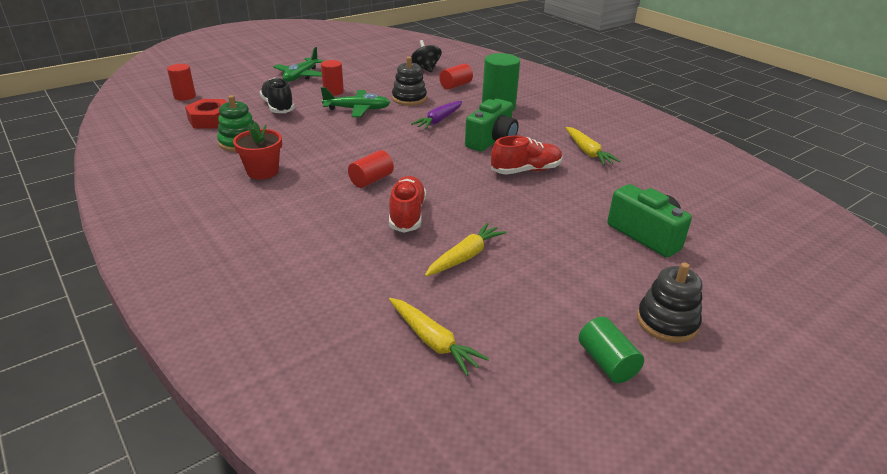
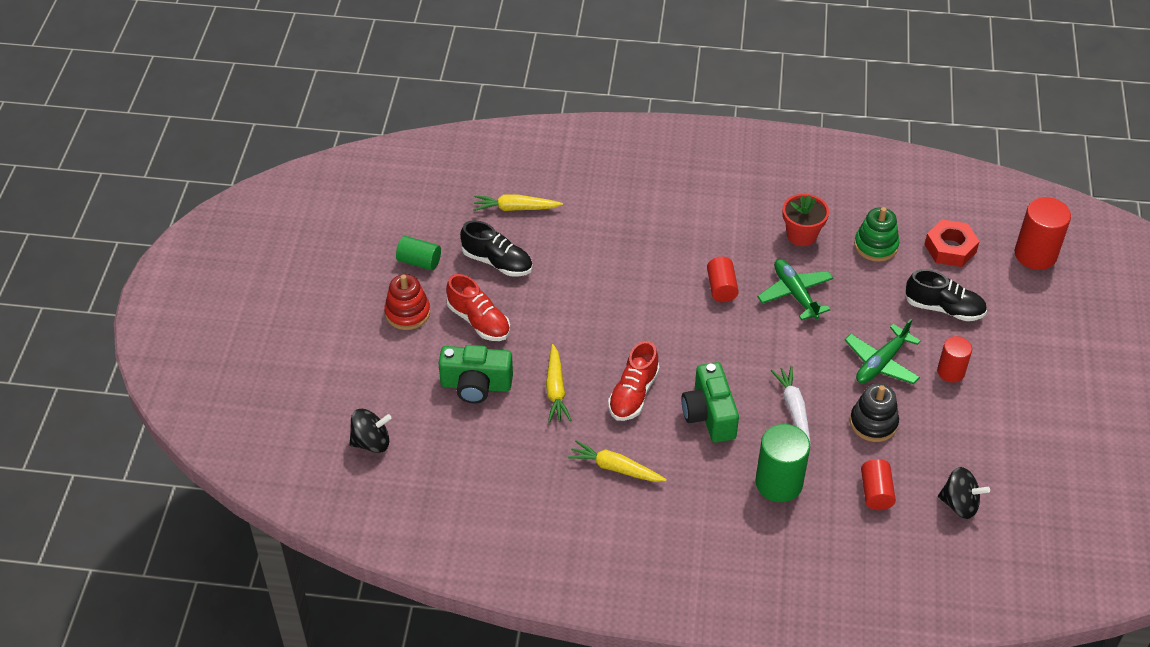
camera: 135 degrees right, 15 degrees up
(185, 96) = (1035, 254): red cylinder -> red cylinder, size x1.62
(301, 76) = (1029, 372): green plane -> green plane (795, 294)
(407, 214) = (649, 276): red shoe -> red shoe (479, 321)
(439, 120) = (793, 409): purple carrot -> white carrot
(465, 256) = (568, 272): yellow carrot -> yellow carrot (556, 390)
(520, 305) = (497, 262): none -> black shoe
(667, 322) = (407, 313): black stacking toy -> red stacking toy
(782, 252) = (371, 442): none -> black spinning top

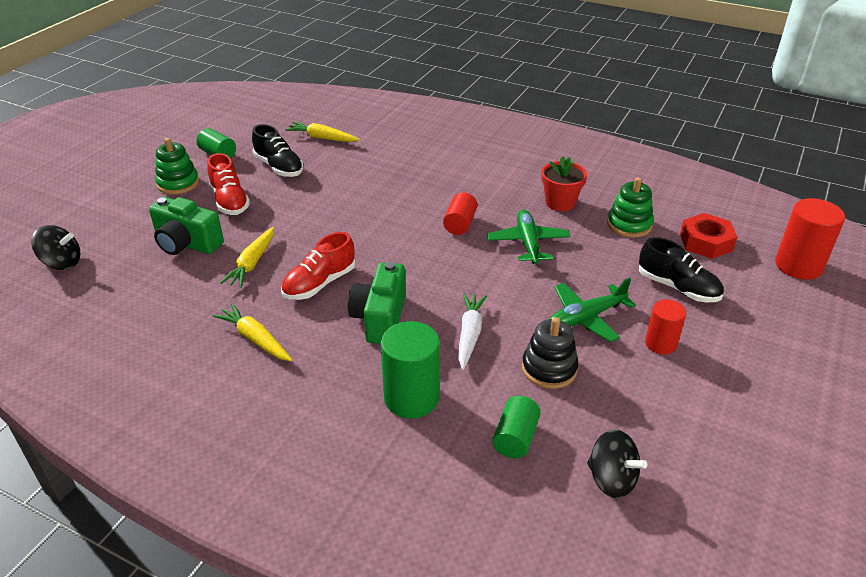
camera: 20 degrees right, 10 degrees down
(407, 313) = (178, 183): red stacking toy -> green stacking toy
(876, 492) = (515, 438): red cylinder -> green cylinder

